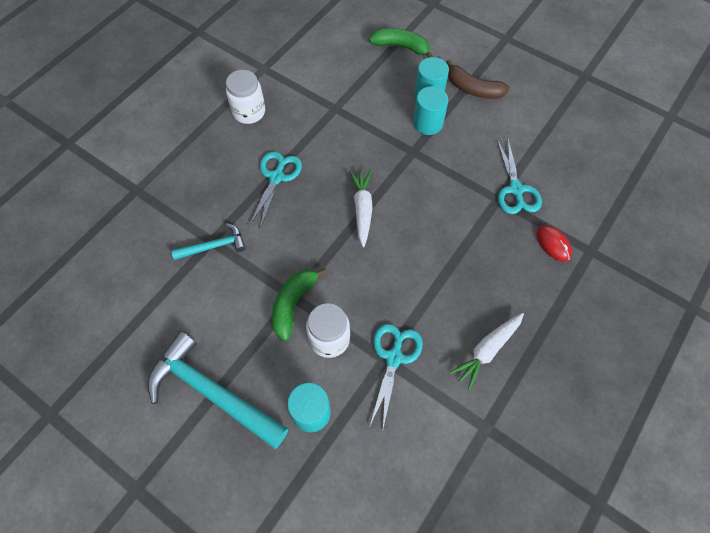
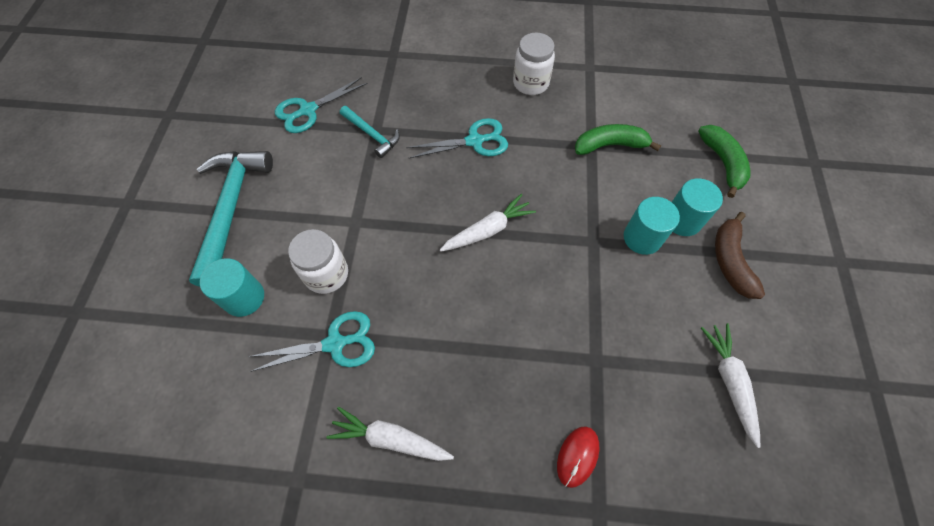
camera: 60 degrees right, 0 degrees up
(293, 304) = (347, 225): green banana -> green banana (610, 145)
(516, 190) = (623, 375): turquoise scissors -> turquoise scissors (308, 110)
(548, 139) = (729, 382): none -> white carrot

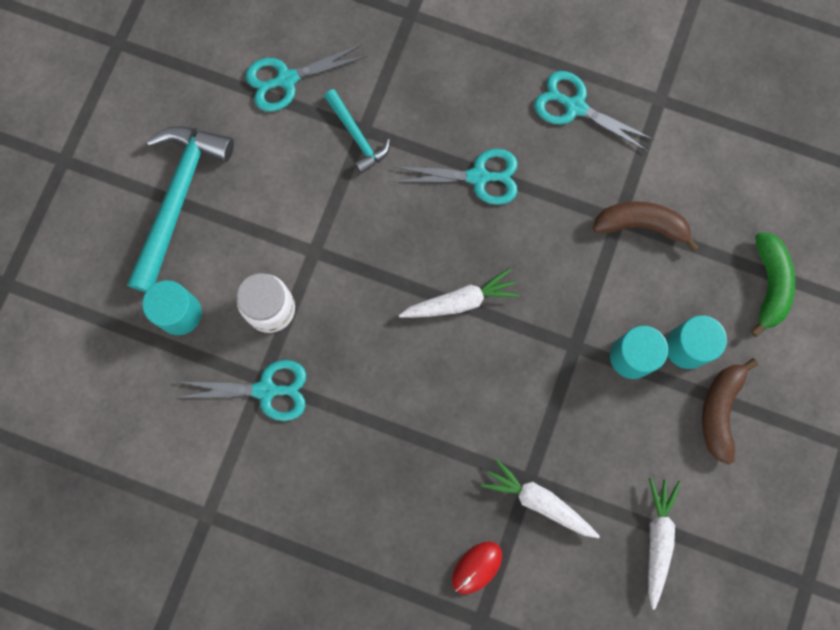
camera: 15 degrees right, 15 degrees up
(390, 438) = (301, 501): white carrot -> white carrot (539, 501)
(531, 83) = (574, 106): white jar -> turquoise scissors
(610, 145) = (641, 225): green banana -> brown banana

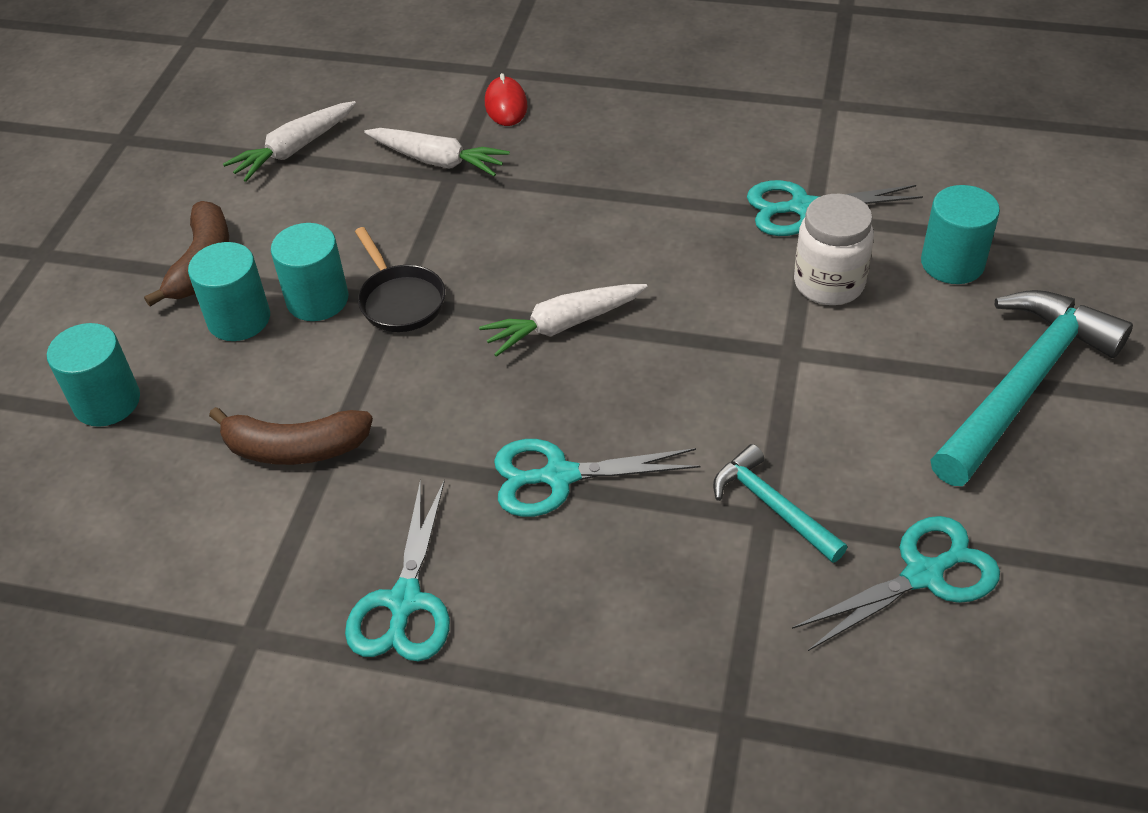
camera: 175 degrees right, 30 degrees down
(177, 199) = (1023, 385): turquoise hammer -> turquoise hammer turned 150 degrees counterclockwise
(477, 567) = (506, 105): red mouse -> red mouse turned 45 degrees counterclockwise
(572, 346) = (400, 300): none -> black pan
(574, 106) = (404, 603): turquoise scissors -> turquoise scissors turned 75 degrees clockwise
(657, 539) = (294, 149): white carrot -> white carrot turned 45 degrees clockwise
(769, 284) = (107, 402): green banana -> turquoise cylinder

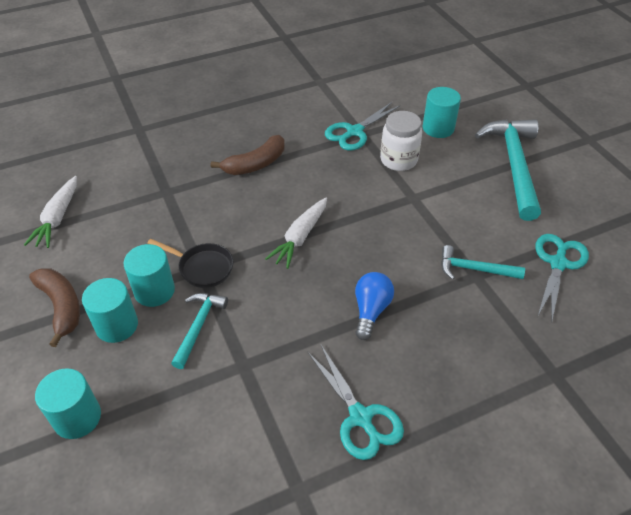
camera: 40 degrees left, 0 degrees up
(295, 448) = (222, 376): brown banana -> brown banana (255, 164)
(325, 372) = (198, 326): none -> turquoise hammer
(437, 161) = (151, 187): white carrot -> none
(506, 105) = (161, 144): red mouse -> none
(558, 476) = (371, 310): turquoise scissors -> blue light bulb

